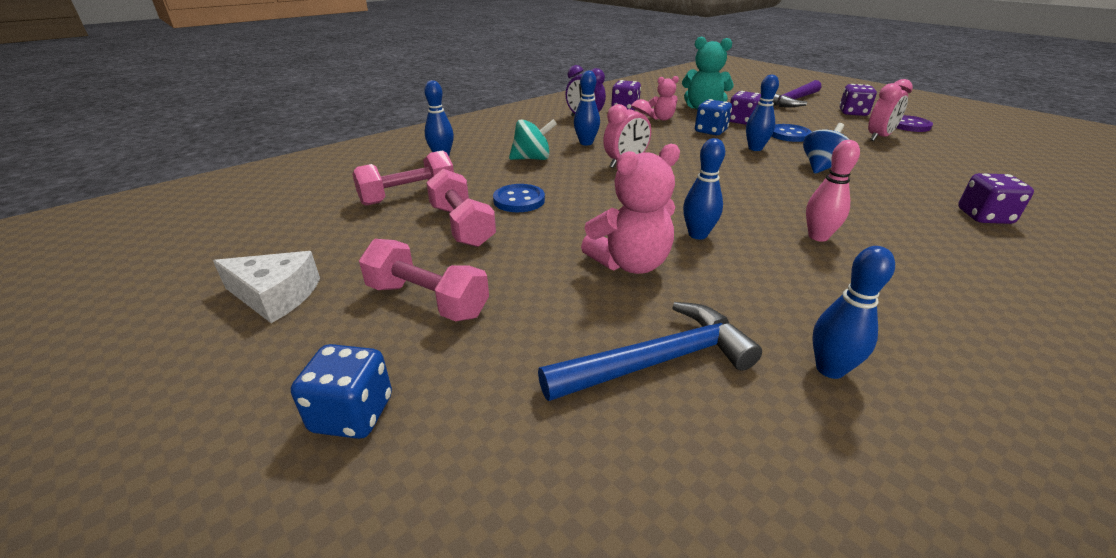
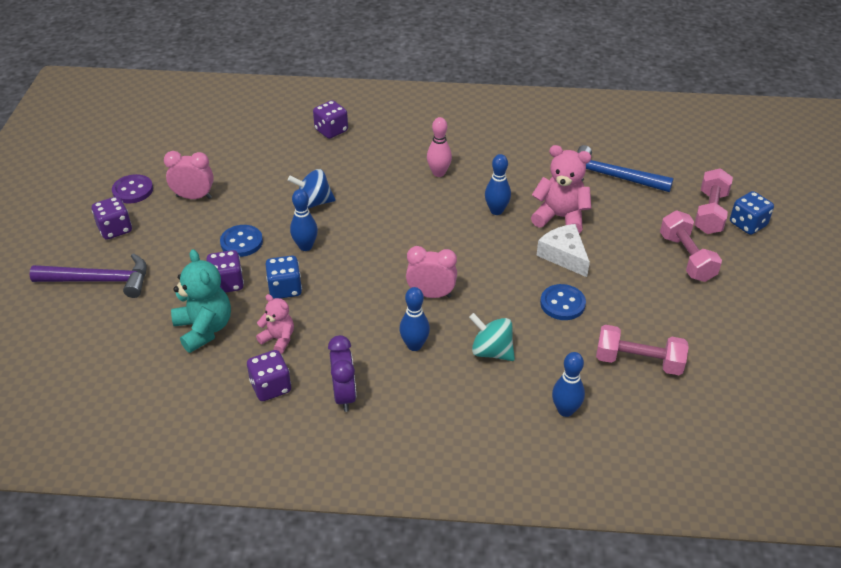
camera: 135 degrees left, 10 degrees up
(275, 296) = (768, 308): white cheese -> white cheese (564, 255)
(462, 226) = (625, 302): pink dumbbell -> pink dumbbell (710, 213)
(830, 369) = (553, 141): blue bowling pin -> none

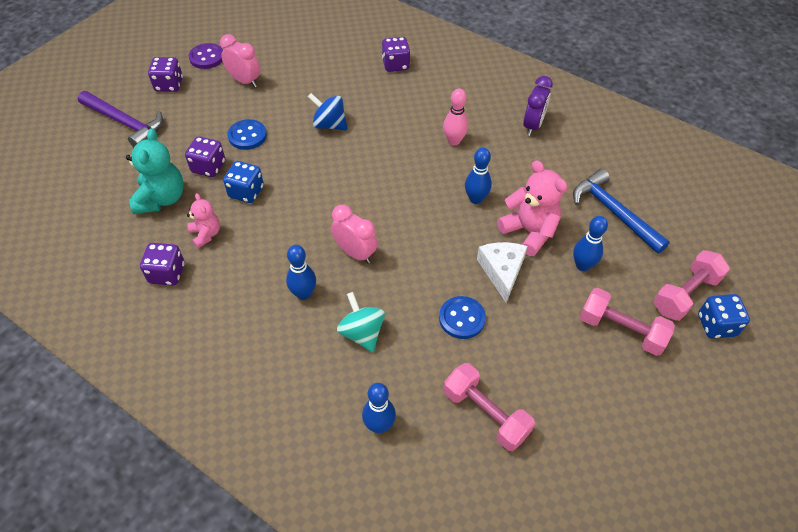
camera: 30 degrees right, 10 degrees up
(305, 246) = (291, 161): blue bowling pin -> blue bowling pin (582, 265)
(344, 395) = (213, 310): purple clock -> purple clock (532, 126)
(686, 257) = (621, 330): pink dumbbell -> pink dumbbell turned 75 degrees counterclockwise

